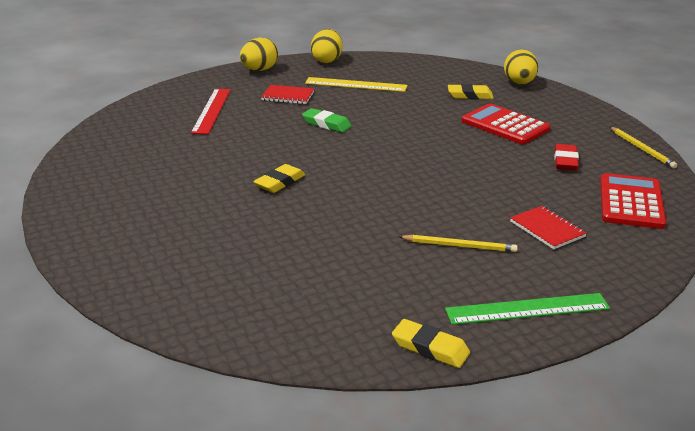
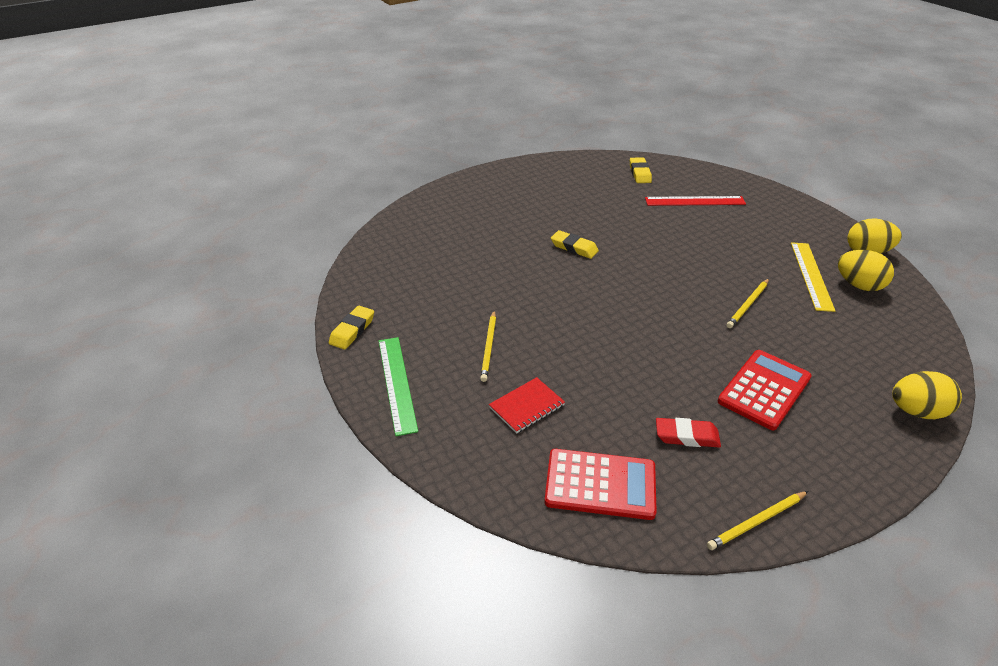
camera: 85 degrees right, 10 degrees up
(259, 70) = (806, 214): yellow egg -> yellow egg (859, 285)
(288, 96) = (751, 236): red notebook -> none
(326, 124) = (699, 263): green eraser -> none
(395, 114) = (748, 305): none -> yellow pencil
(470, 95) = (838, 362): yellow eraser -> yellow eraser (639, 173)

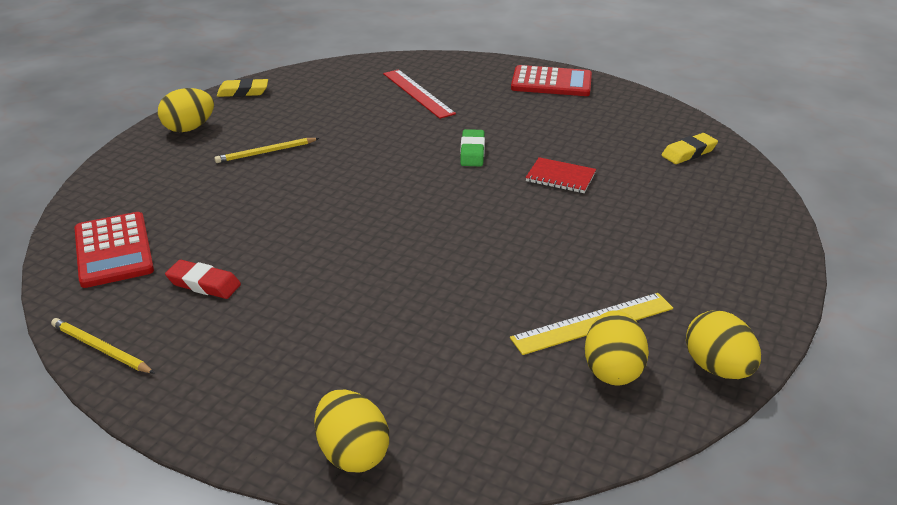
camera: 60 degrees right, 5 degrees down
(397, 383) = (189, 128): green ruler -> yellow egg
(527, 406) = (196, 191): red notebook -> red notebook (560, 177)
(574, 248) = (472, 152): yellow eraser -> green eraser
(687, 436) = (204, 284): red eraser -> red eraser turned 45 degrees counterclockwise
(695, 201) = (672, 202): red ruler -> red ruler (418, 93)
(748, 305) = (471, 283): yellow pencil -> none
(764, 389) = (312, 321): red calculator -> red calculator (551, 82)

